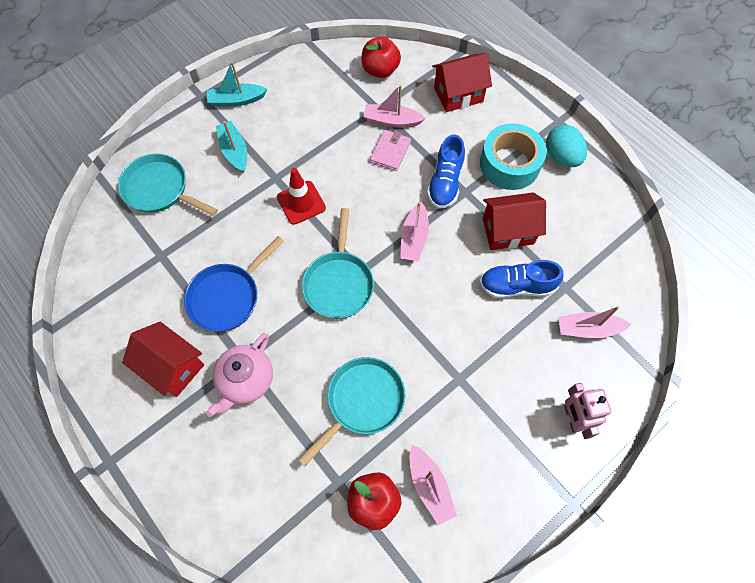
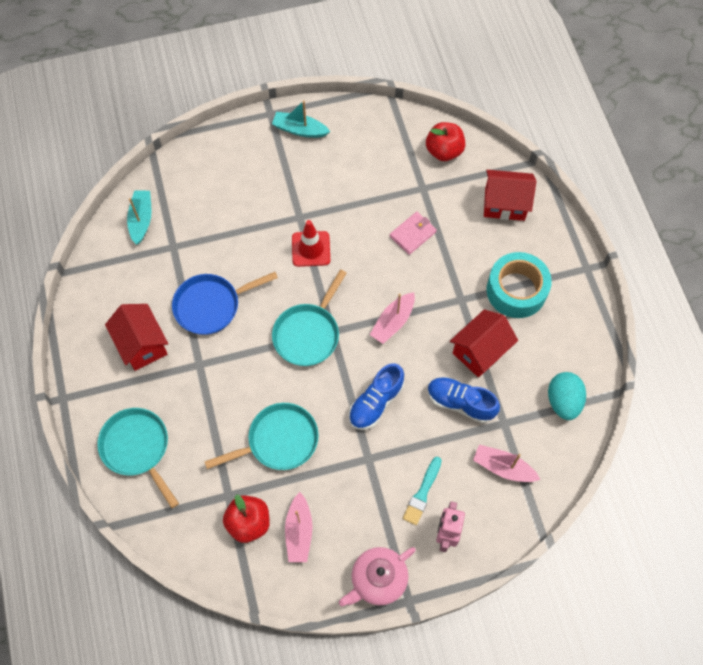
camera: 25 degrees right, 0 degrees up
(160, 189) = (197, 187): turquoise pan -> turquoise pan (138, 448)
(234, 151) = (276, 177): turquoise boat -> turquoise boat (141, 220)
(246, 380) = (194, 381): pink teapot -> pink teapot (377, 580)
(392, 121) = (429, 205): pink boat -> none
(445, 182) = (447, 283): blue shoe -> blue shoe (376, 402)
(508, 231) = (480, 351): red house -> red house turned 60 degrees counterclockwise
(528, 389) = (422, 493): none -> turquoise brush
(561, 157) = (569, 304): turquoise egg -> turquoise egg (563, 401)

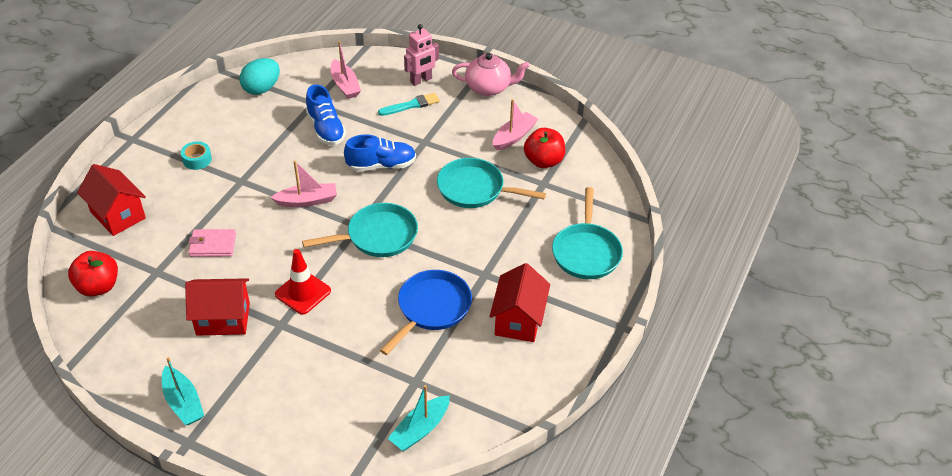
camera: 140 degrees left, 20 degrees down
(211, 305) = (431, 309): blue pan -> blue pan turned 75 degrees counterclockwise
(480, 351) = (273, 145): red house -> red house (223, 319)
(516, 290) = (197, 159): turquoise tape -> turquoise tape, size x0.47

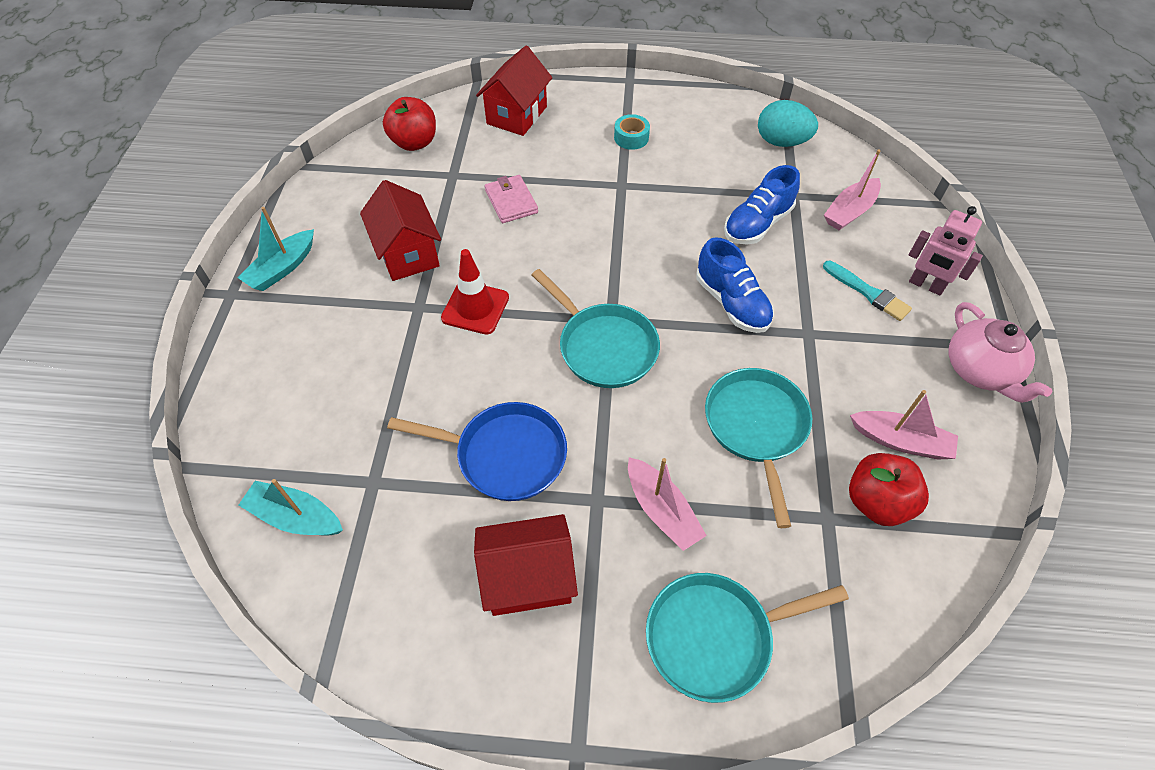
camera: 70 degrees right, 10 degrees up
(307, 201) = (624, 254): pink boat -> pink boat (661, 510)

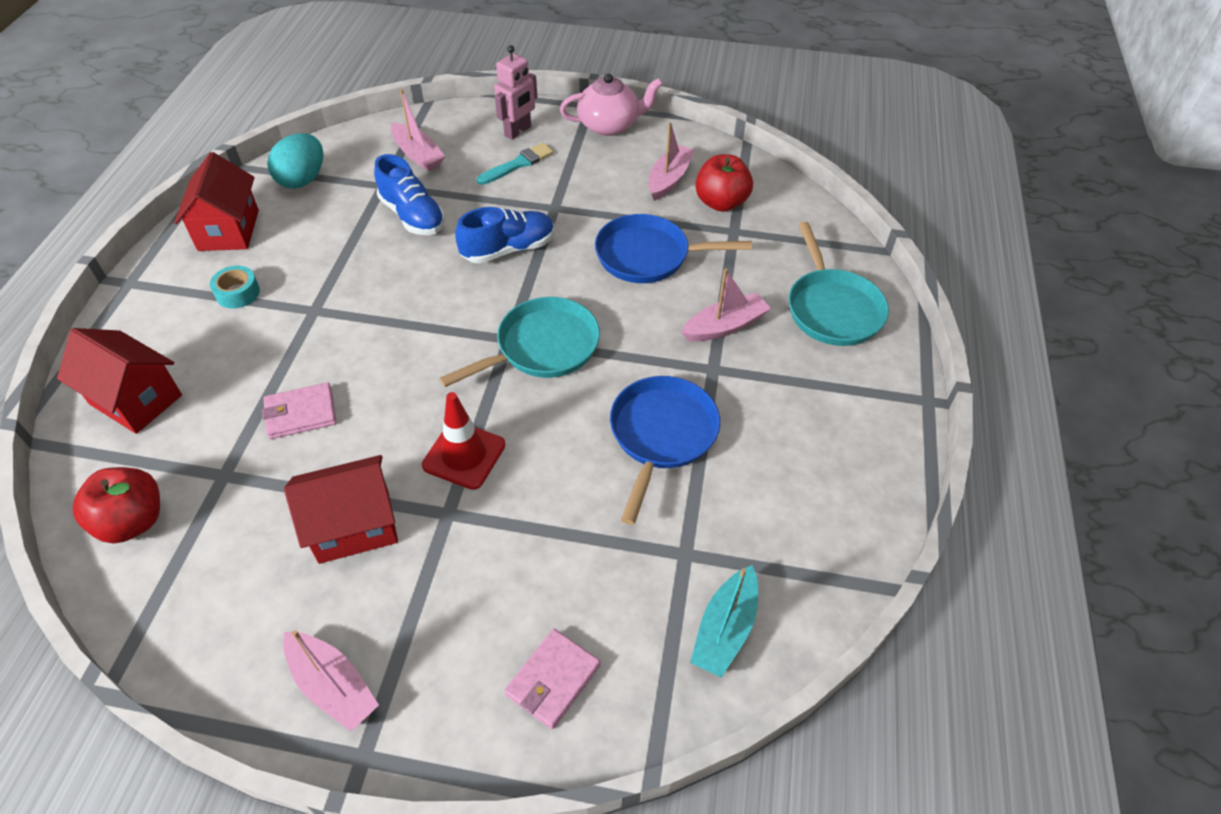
camera: 85 degrees left, 5 degrees down
(268, 394) = (553, 680): none -> pink wallet
(282, 268) = (333, 686): turquoise boat -> pink boat
(528, 578) = (789, 423): red house -> red house (229, 230)
(756, 428) = (649, 256): turquoise pan -> blue pan

